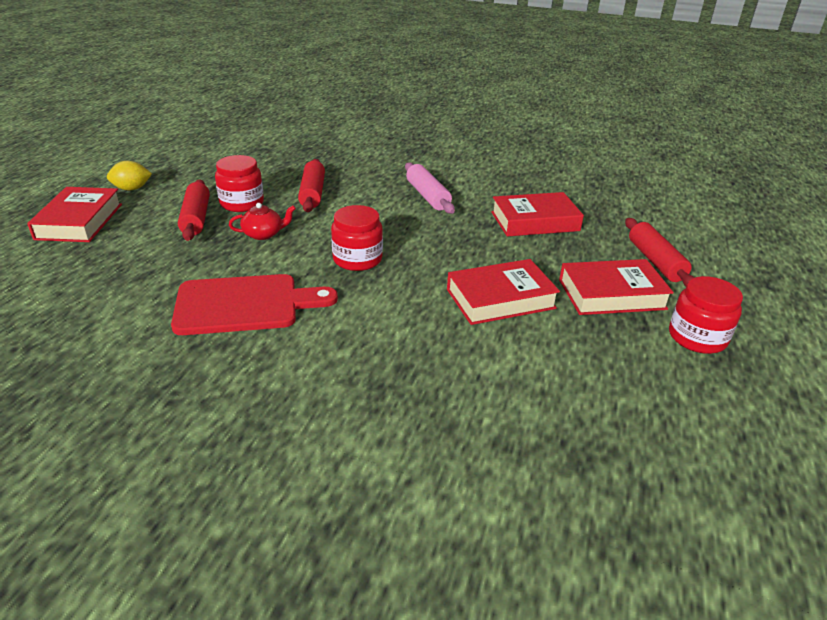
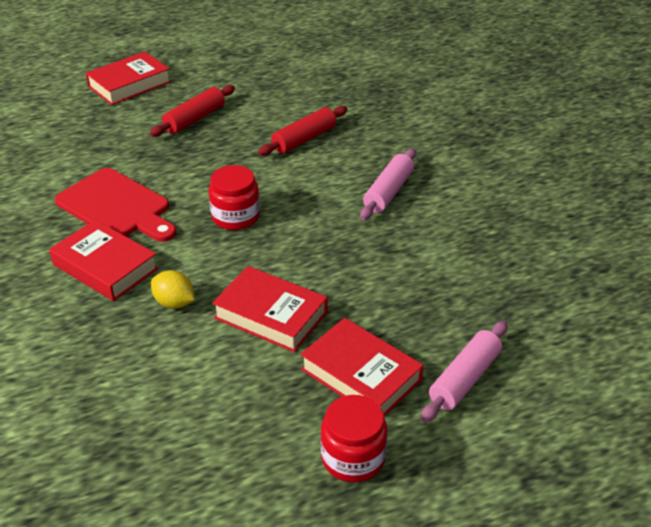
camera: 50 degrees right, 5 degrees up
(132, 189) = (196, 71): yellow lemon -> yellow lemon (174, 303)
(242, 203) = (242, 121): red jar -> none
(263, 234) = (212, 157): red teapot -> none
(534, 221) = (433, 271): red book -> red book (105, 267)
(655, 261) = (464, 379): red rolling pin -> pink rolling pin

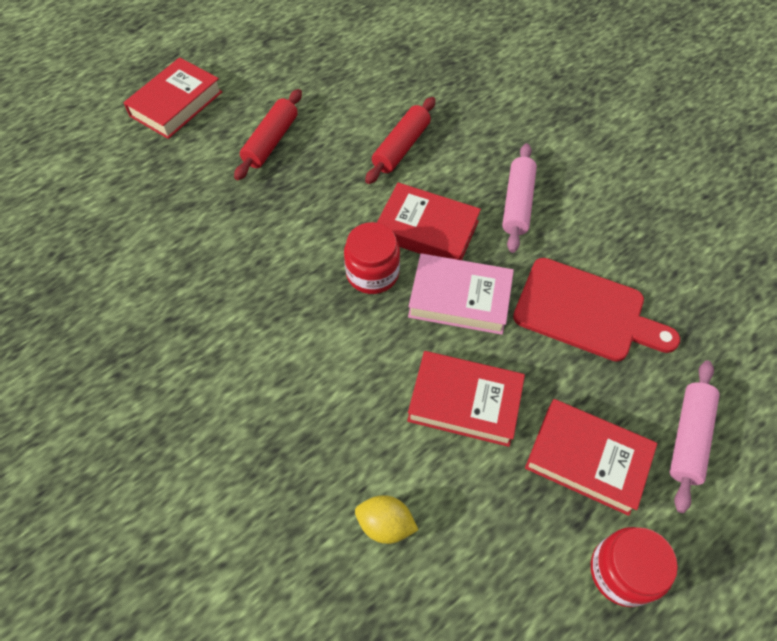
camera: 15 degrees left, 20 degrees up
(105, 267) = (260, 377): red book -> red book (427, 230)
(117, 206) = (236, 287): red cutting board -> red cutting board (585, 311)
(174, 303) = (356, 410): yellow lemon -> yellow lemon (385, 524)
(302, 246) = (459, 299): none -> pink book

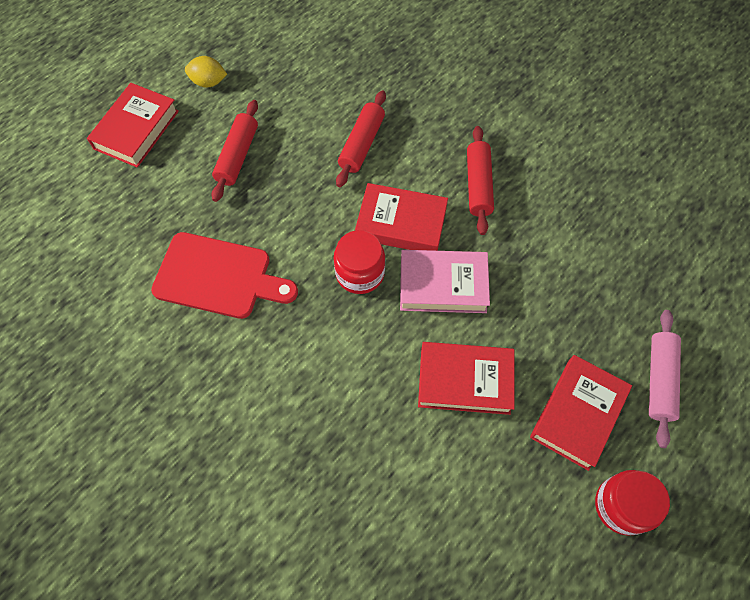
camera: 10 degrees left, 5 degrees up
(385, 524) = (417, 502): yellow lemon -> yellow lemon (208, 82)
(517, 203) = (478, 185): pink rolling pin -> red rolling pin
(585, 311) = (555, 279): red cutting board -> red cutting board (218, 277)
(587, 459) = (578, 414): red book -> red book turned 75 degrees counterclockwise

